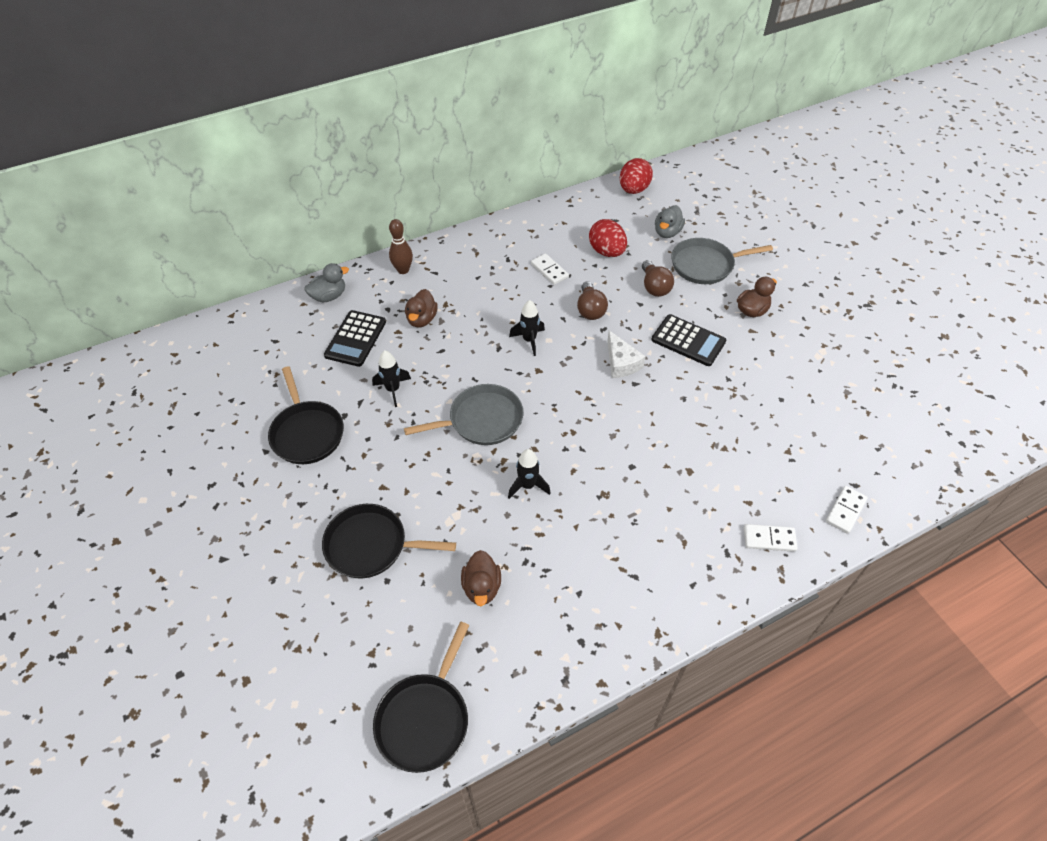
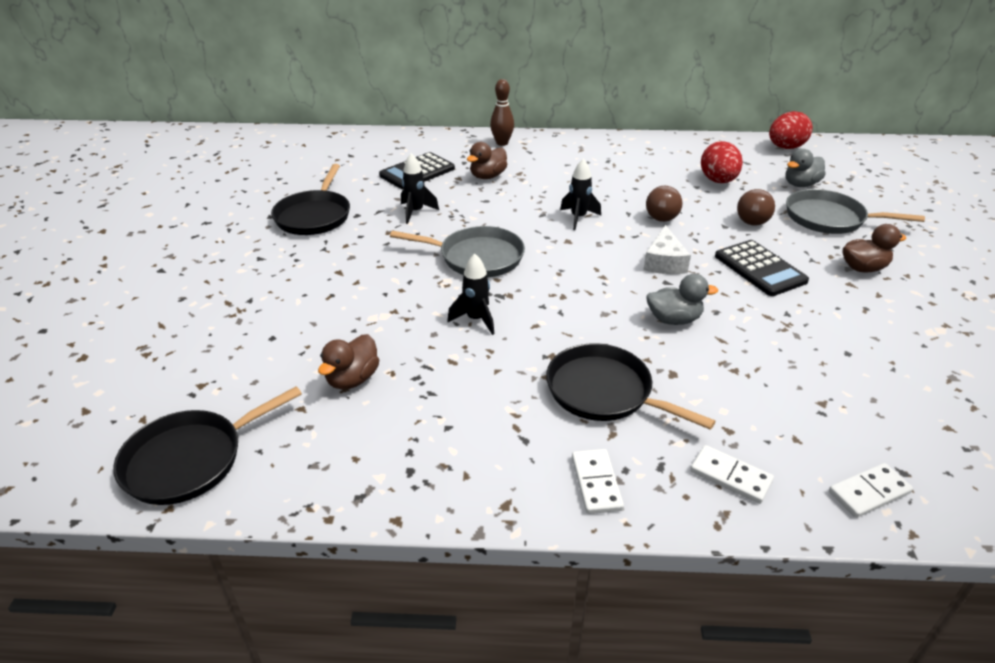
camera: 30 degrees right, 15 degrees down
(329, 296) = (422, 142): grey duck -> grey duck (674, 319)
(371, 545) = (285, 307): black pan -> black pan (604, 392)
(549, 270) = (643, 178): white domino -> white domino (596, 483)

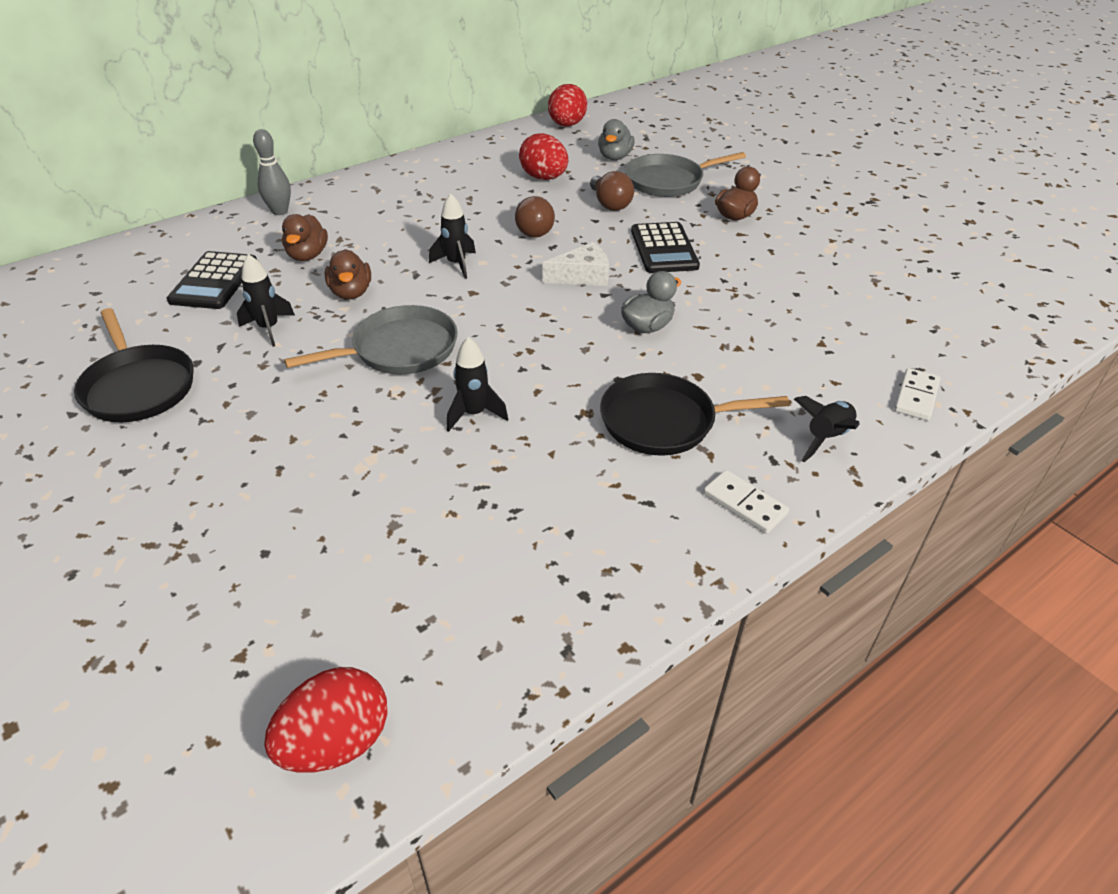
camera: 40 degrees left, 5 degrees up
(190, 460) = (336, 742): black pan -> red egg
(352, 379) = (418, 543): brown duck -> brown duck (351, 292)
(502, 143) = (280, 211): brown bowling pin -> grey bowling pin
(664, 262) = (582, 276): white cheese -> white cheese turned 75 degrees counterclockwise
(730, 476) = (826, 438): white domino -> black rocket
(760, 269) = (664, 249): black calculator -> black calculator turned 60 degrees clockwise

